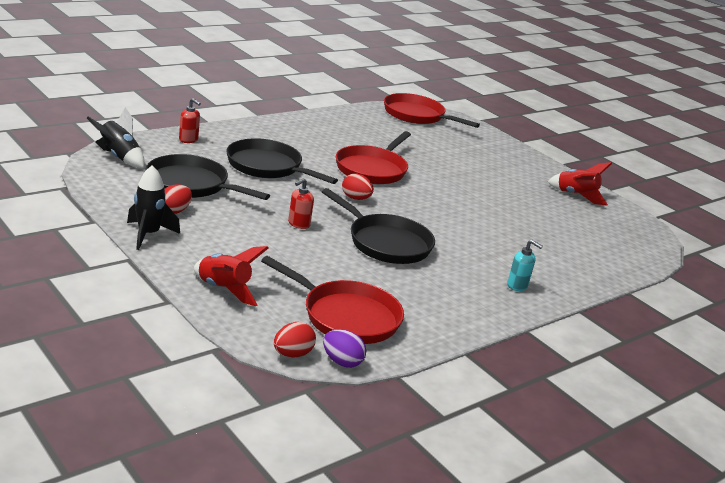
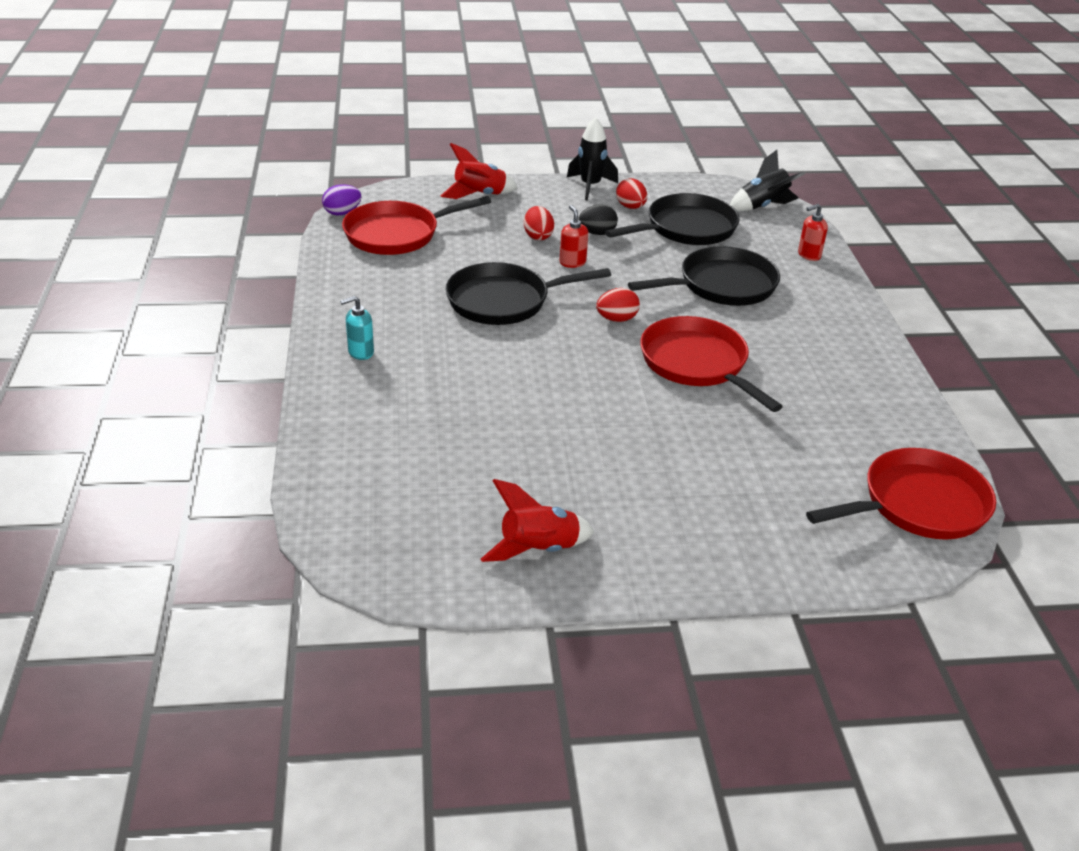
camera: 125 degrees right, 10 degrees up
(239, 220) = (597, 233): none -> black egg
(292, 354) = (371, 197): red egg -> red egg (538, 236)

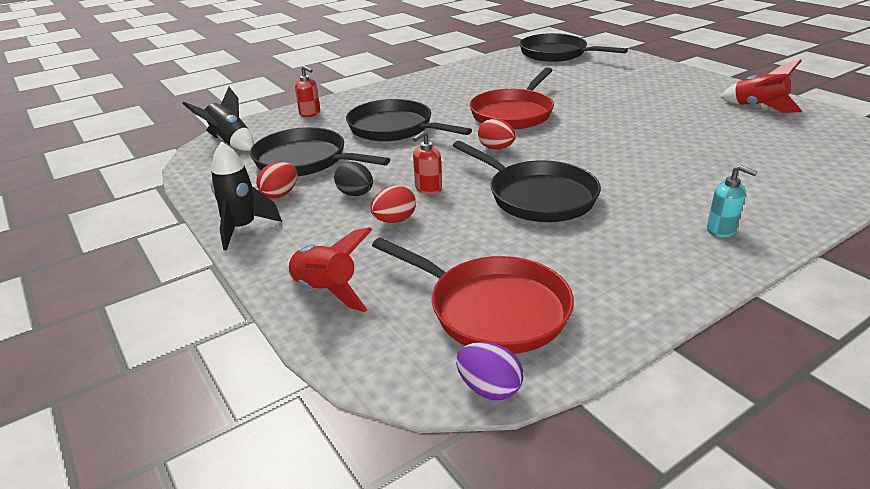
camera: 115 degrees left, 5 degrees down
(918, 504) = (557, 54): red pan -> black pan

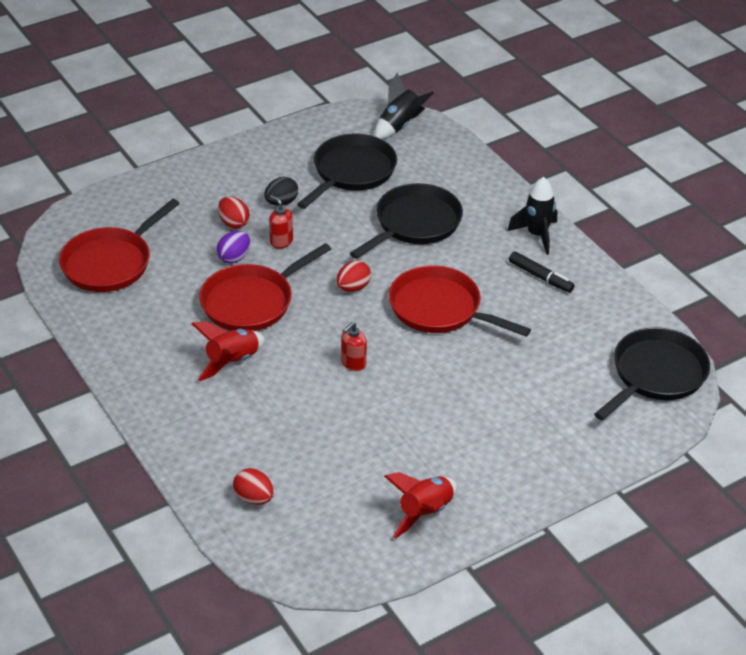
camera: 90 degrees right, 10 degrees up
(243, 228) = (242, 151): black rocket -> black rocket (537, 235)
(280, 194) = (291, 163): red egg -> red egg (254, 498)
(310, 113) = (464, 168): red soap dispenser -> red soap dispenser (353, 363)
(326, 291) = (152, 194): red rocket -> red rocket (232, 362)
(461, 84) = (540, 277): none -> black marker
(489, 389) = (43, 256): purple egg -> purple egg (234, 257)
(537, 196) = (251, 302): black pan -> red pan
(721, 230) = (171, 395): turquoise soap dispenser -> none

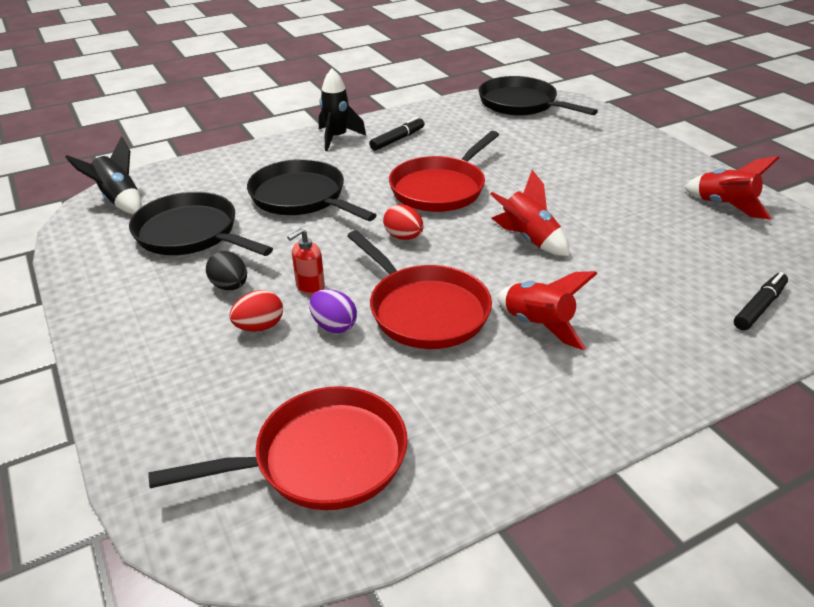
camera: 85 degrees left, 5 degrees down
(110, 263) = (322, 458): red pan -> red pan turned 60 degrees counterclockwise
(254, 498) = (759, 307): red egg -> black marker
(353, 363) = (528, 239): red soap dispenser -> red rocket

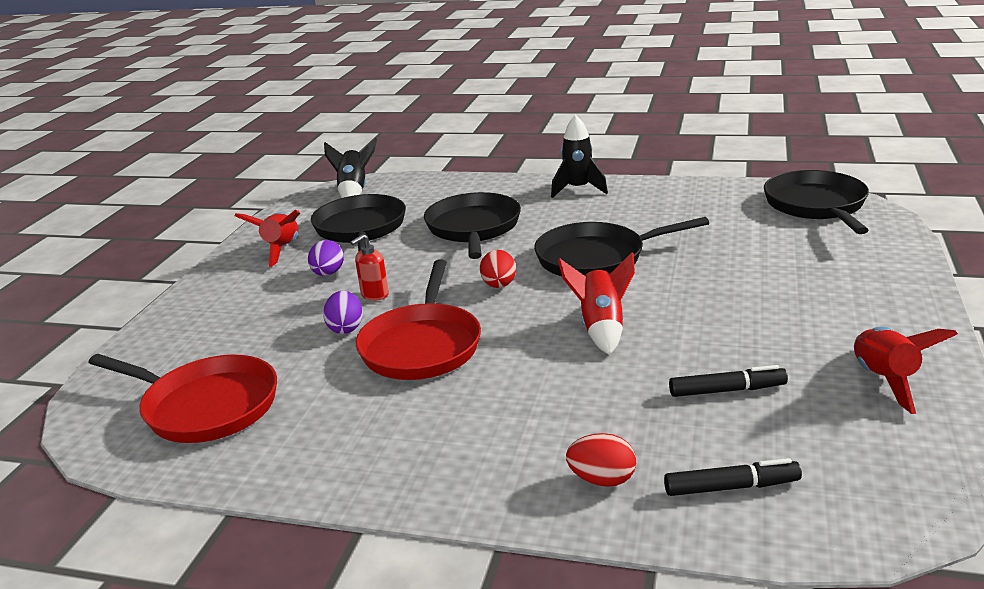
camera: 45 degrees right, 10 degrees down
(230, 286) = (328, 274): black egg -> purple egg
(259, 327) = (302, 308): red egg -> red egg (602, 480)
(310, 287) = (374, 295): red soap dispenser -> red soap dispenser turned 45 degrees counterclockwise
(397, 139) = (629, 205): black marker -> black marker (727, 390)
(440, 188) = (596, 258): red pan -> black pan
(538, 325) = (487, 397): red rocket -> red rocket (282, 250)

